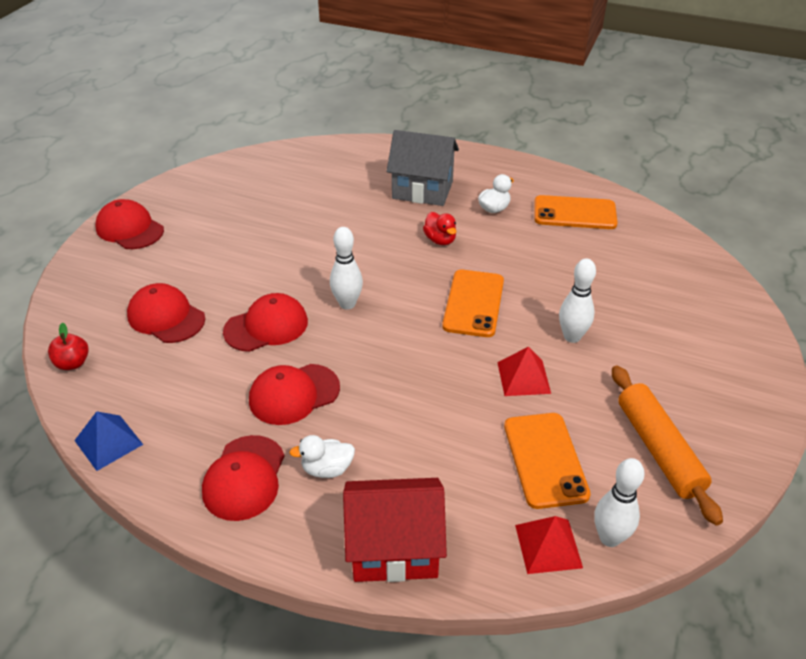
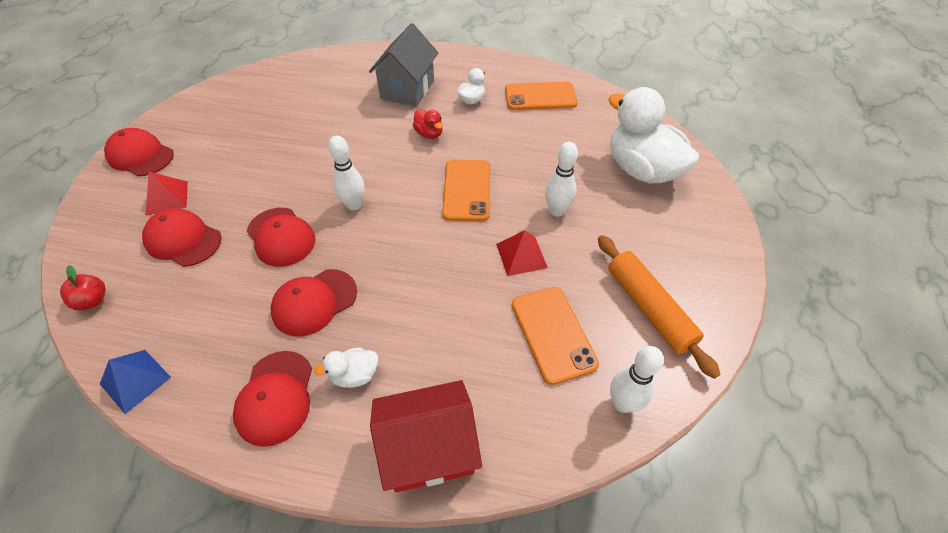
camera: 10 degrees left, 10 degrees up
(266, 326) = (281, 237): red cap -> red cap turned 90 degrees clockwise
(422, 190) = (407, 89): grey house -> grey house turned 75 degrees counterclockwise
(548, 546) = (570, 421): red pyramid -> red pyramid (167, 198)
(680, 305) = (641, 170): none -> white duck

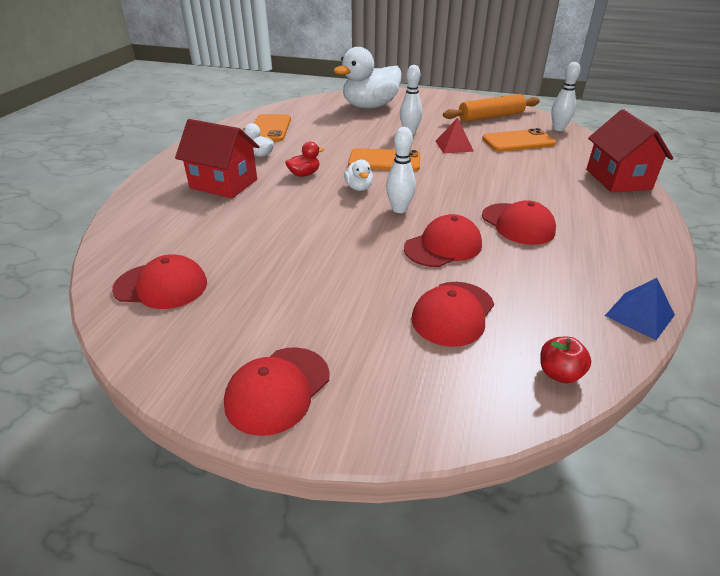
camera: 85 degrees left, 15 degrees down
(167, 198) = (378, 341): red pyramid -> none
(275, 397) = (614, 236): red cap -> red cap (161, 286)
(354, 375) = (578, 204): white duck -> white duck (359, 188)
(407, 89) = (223, 184): grey house -> red house

